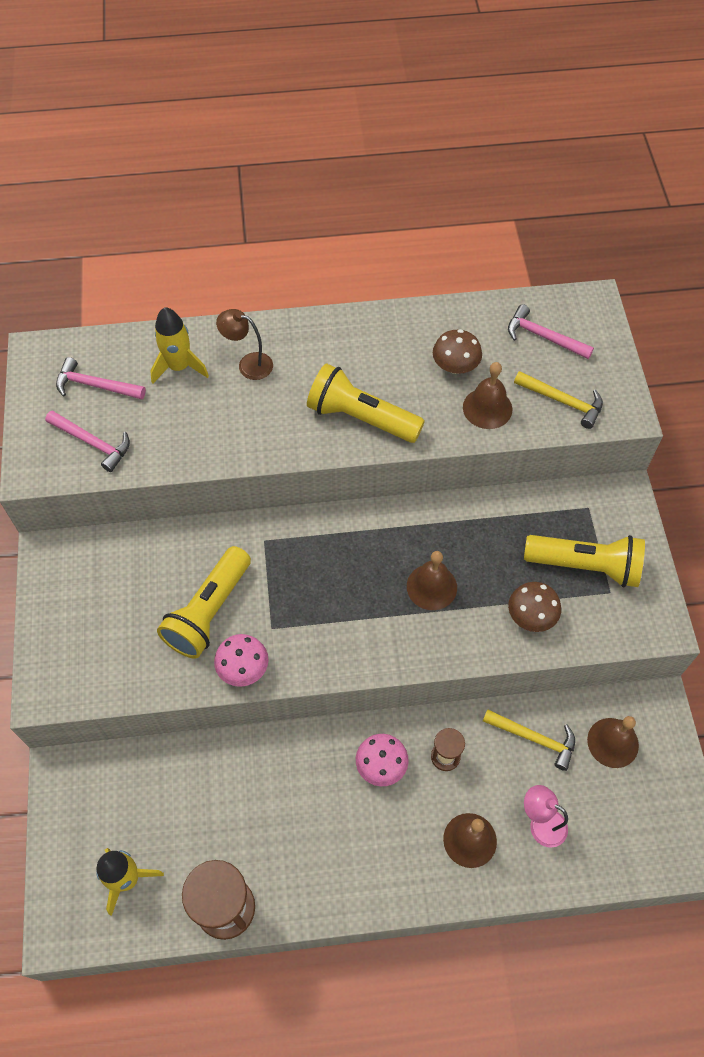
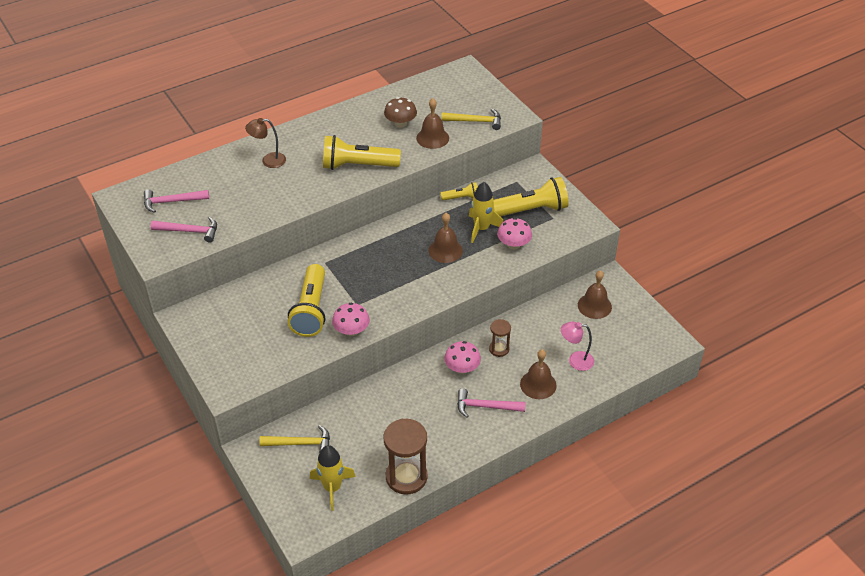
camera: 25 degrees left, 15 degrees down
(179, 367) = (223, 175): yellow rocket -> yellow rocket (481, 228)
(497, 505) = (461, 198): none -> yellow flashlight
(531, 616) = (513, 244): brown mushroom -> pink mushroom
(534, 738) = (547, 321): yellow hammer -> yellow hammer (300, 443)
(543, 336) = (445, 94): pink hammer -> pink hammer (485, 406)

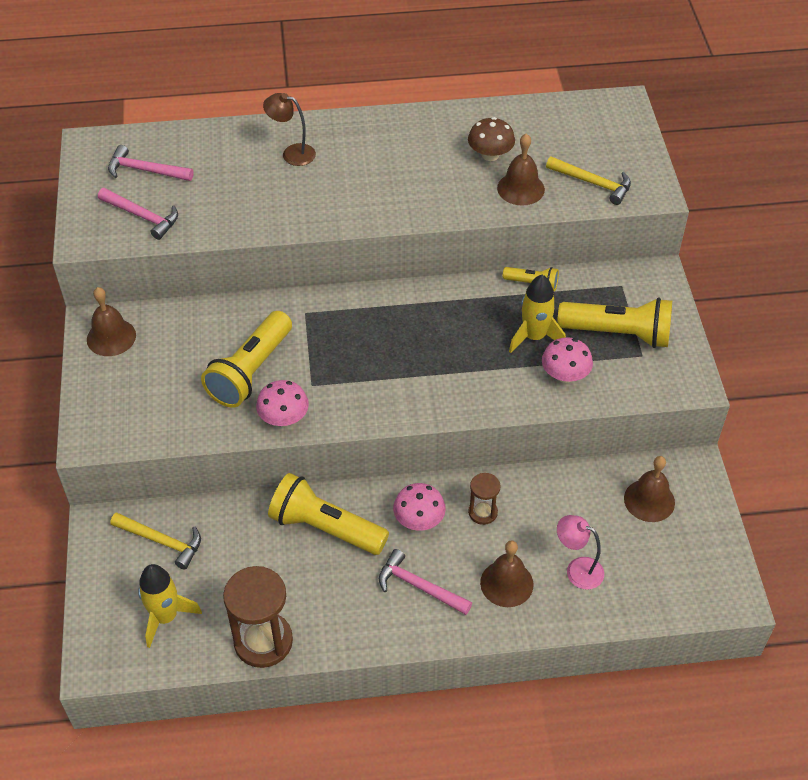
camera: 25 degrees right, 5 degrees up
(357, 165) = (399, 196): yellow flashlight -> yellow flashlight (325, 527)
(445, 250) = (468, 351): brown bell -> brown bell (111, 337)

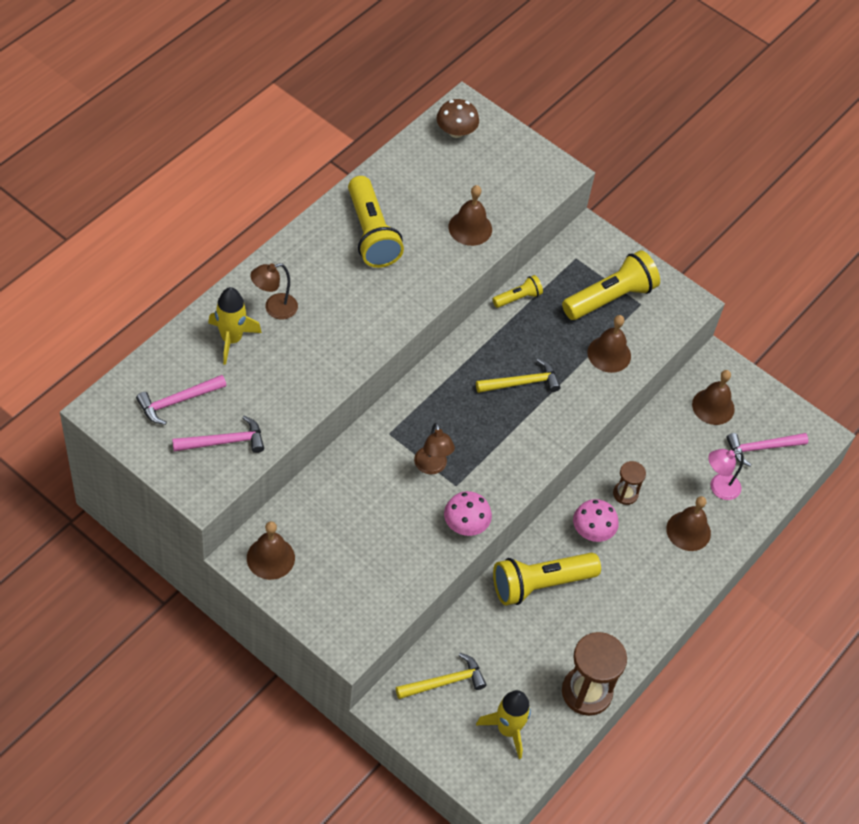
camera: 50 degrees left, 5 degrees up
(250, 371) = (403, 507): yellow flashlight -> yellow flashlight (371, 234)
(309, 358) = (432, 467): none -> brown lamp
(419, 586) = (640, 576): pink hammer -> pink hammer (761, 448)
(490, 155) = (419, 213): brown mushroom -> brown mushroom (456, 131)
(534, 337) = (561, 339): yellow rocket -> yellow rocket (231, 339)
(565, 375) = (609, 354): pink mushroom -> brown bell
(593, 183) = (513, 191): yellow hammer -> yellow hammer (522, 383)

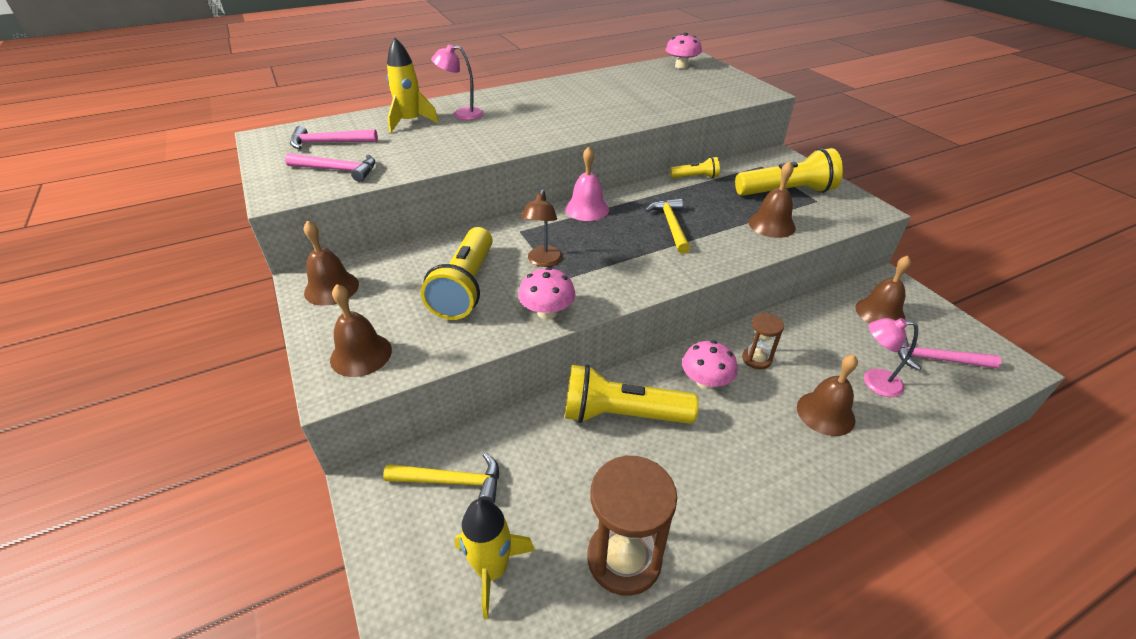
camera: 30 degrees right, 15 degrees down
(274, 308) = (462, 114): brown lamp -> pink lamp
(371, 234) = (576, 95): yellow flashlight -> yellow flashlight (465, 287)
(435, 381) = (587, 209): none -> pink bell
(456, 131) = (681, 66): brown mushroom -> pink mushroom
(470, 228) = (664, 104): brown bell -> brown bell (361, 354)
(522, 383) = (671, 225): yellow hammer -> yellow hammer turned 105 degrees counterclockwise

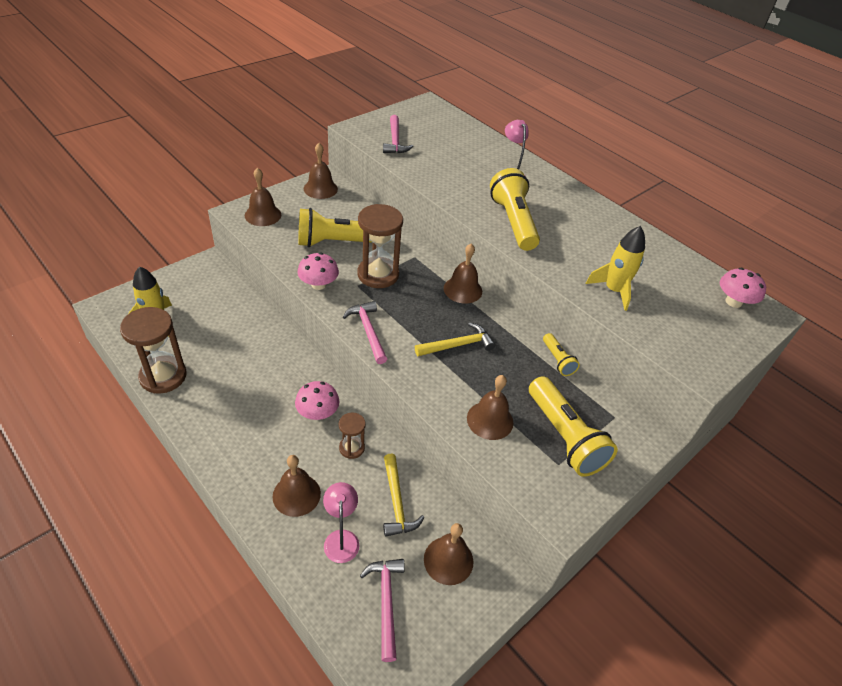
camera: 70 degrees right, 5 degrees up
(328, 143) = (431, 128): pink hammer -> pink hammer (368, 331)
(410, 122) = (483, 154): yellow rocket -> yellow rocket (613, 290)
(451, 481) = (213, 294): yellow hammer -> yellow hammer (396, 502)
(543, 261) = (378, 274): brown lamp -> brown hourglass
(587, 209) = (463, 289): pink bell -> brown bell
(621, 414) = (276, 365): yellow flashlight -> yellow flashlight (513, 222)

